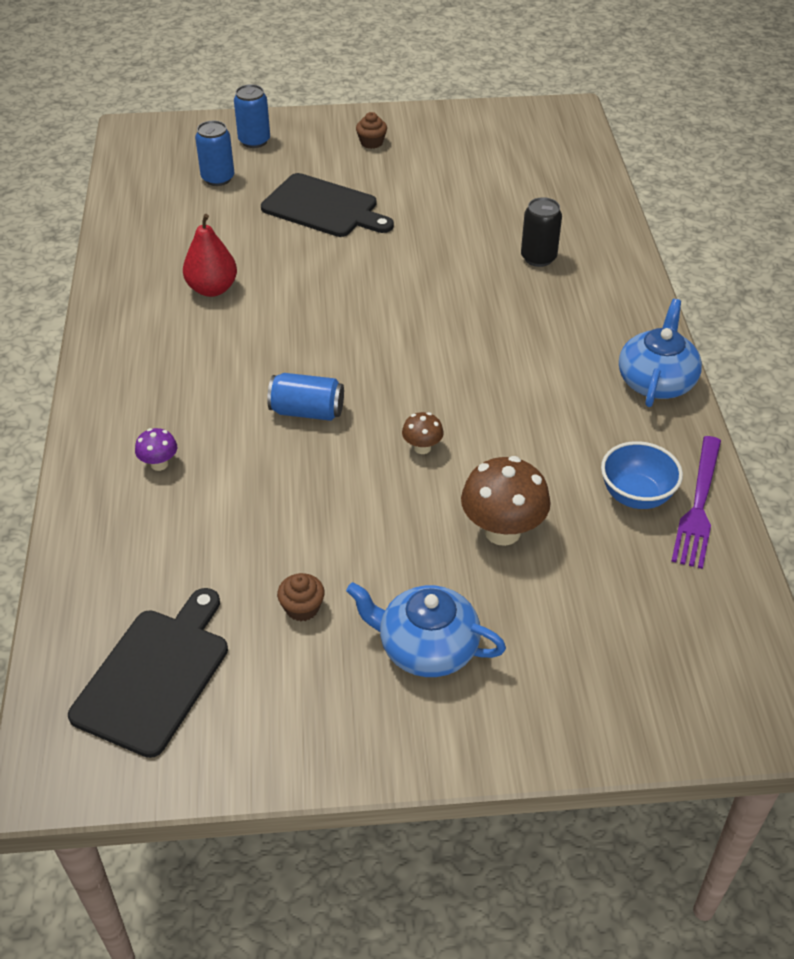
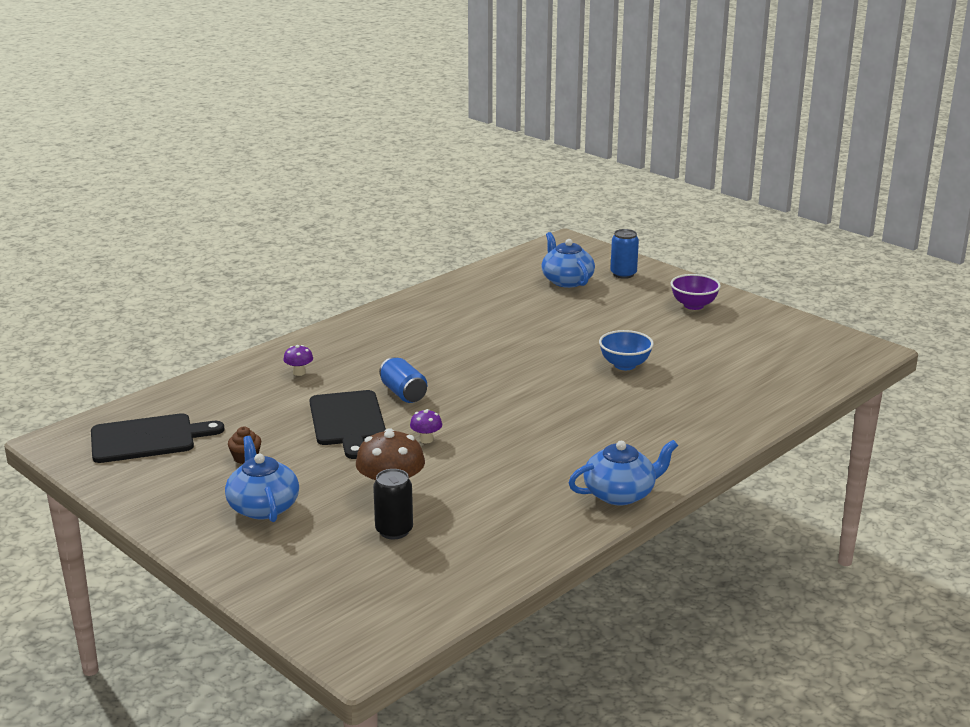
camera: 50 degrees right, 20 degrees down
(212, 289) = (464, 323): red pear -> none
(218, 178) = (566, 281): blue can -> blue teapot
(323, 207) = (598, 320): black cutting board -> black cutting board (347, 421)
(371, 142) = (693, 305): brown cupcake -> purple bowl
(422, 448) = (426, 440): brown mushroom -> purple mushroom
(538, 258) = (678, 404): black can -> black can (394, 531)
(636, 496) = (491, 528): blue bowl -> blue bowl (625, 365)
(698, 505) = (517, 554): purple fork -> none

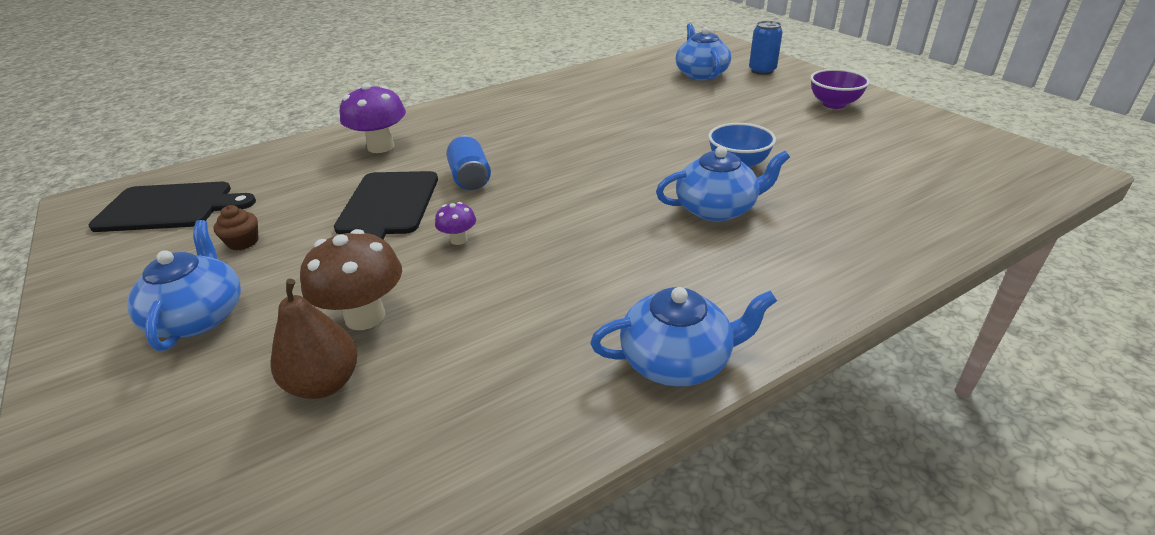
camera: 15 degrees right, 10 degrees up
(299, 373) = (381, 147): purple mushroom -> purple mushroom, size x1.98
(394, 531) = (325, 383): black can -> brown pear
(618, 400) = (717, 209): none -> blue teapot

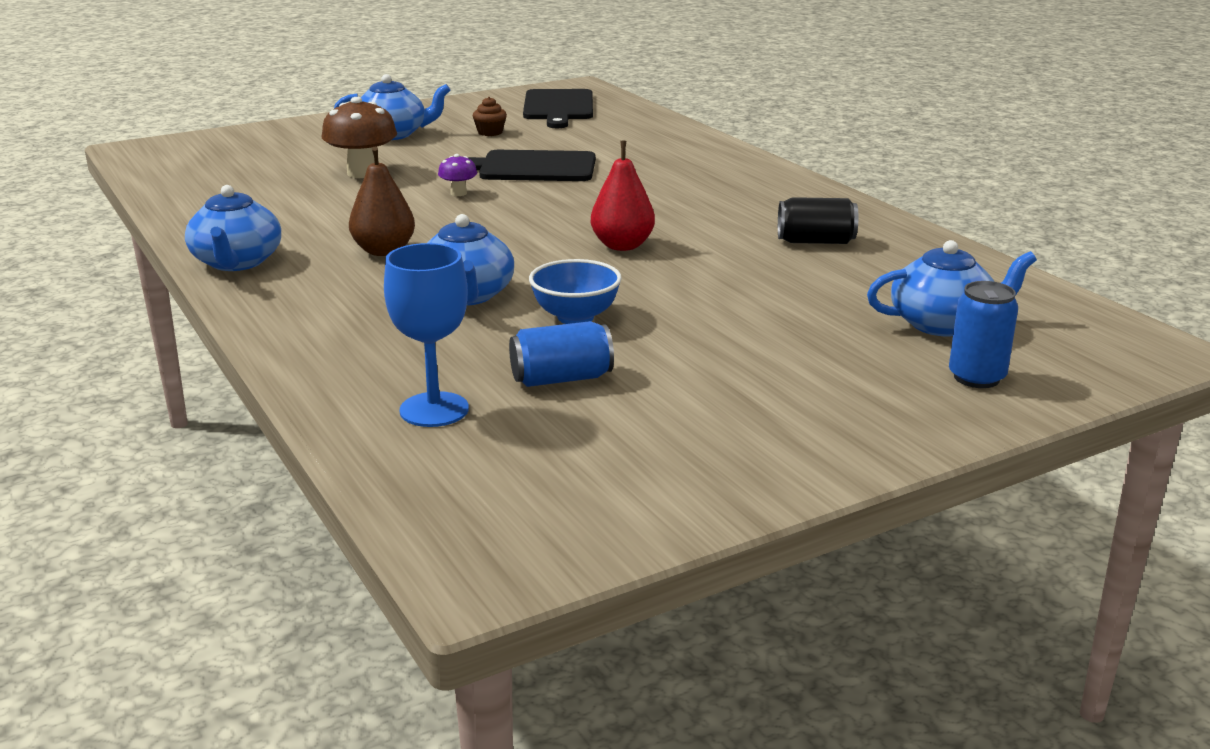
camera: 90 degrees right, 10 degrees down
(325, 383) = (295, 169): brown pear -> brown pear (384, 251)
(381, 147) = (667, 156): purple mushroom -> none
(470, 178) = (580, 192): blue can -> blue can (561, 378)
(584, 98) = (815, 241): none -> black can
(598, 155) = (622, 246): none -> red pear
(834, 104) = (799, 418): purple bowl -> none
(911, 201) = (434, 410): none -> blue goblet

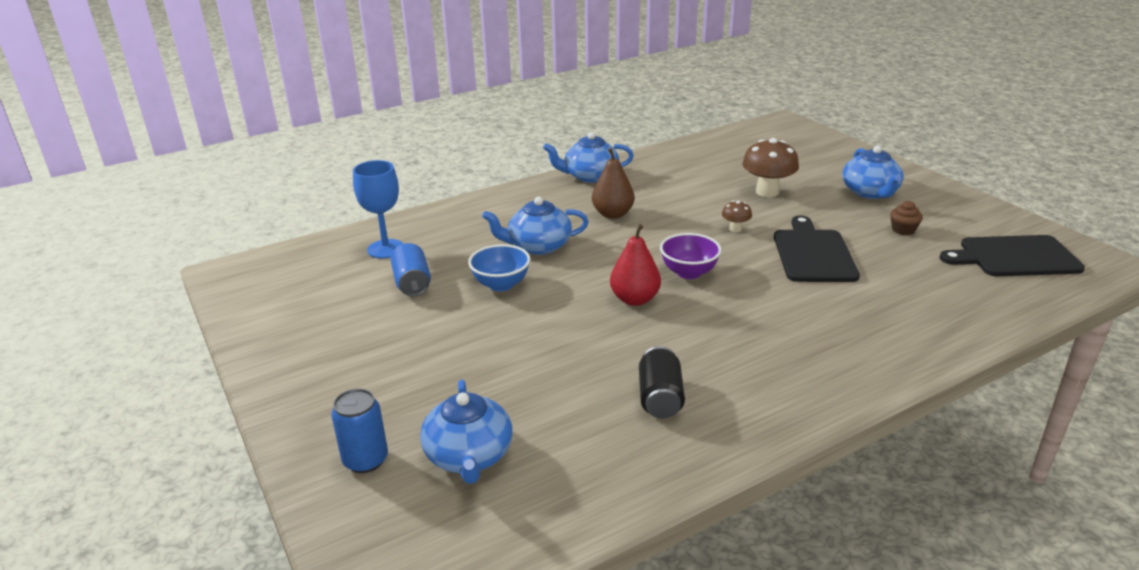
camera: 90 degrees right, 5 degrees up
(458, 193) = (735, 229): purple mushroom -> brown mushroom
(563, 219) = (688, 272): none -> purple bowl

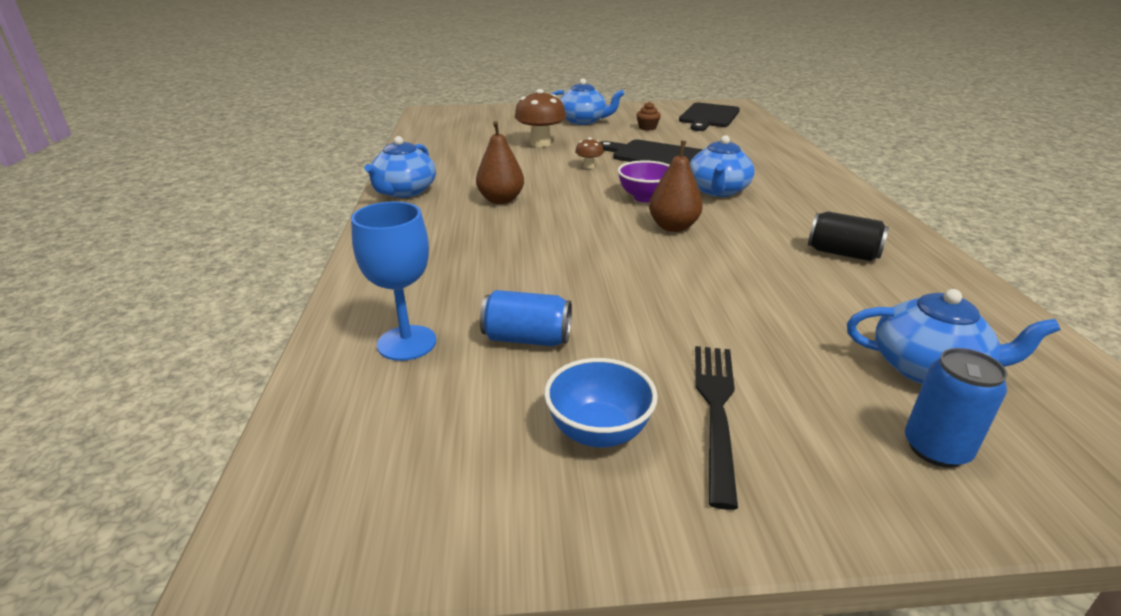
camera: 65 degrees left, 0 degrees up
(368, 366) = (716, 411): none -> black fork
(501, 285) = (586, 282): blue bowl -> blue bowl (598, 432)
(538, 246) = (523, 246): blue teapot -> blue teapot (718, 190)
(634, 299) = (673, 227): red pear -> brown pear

